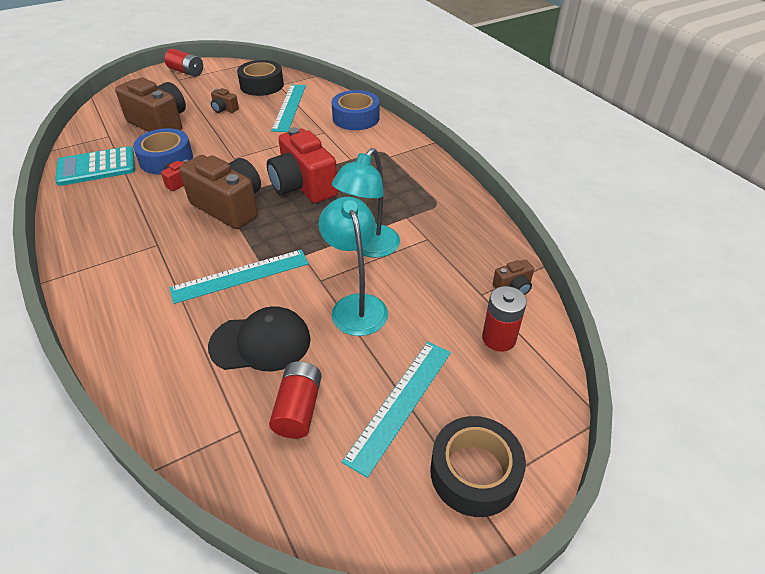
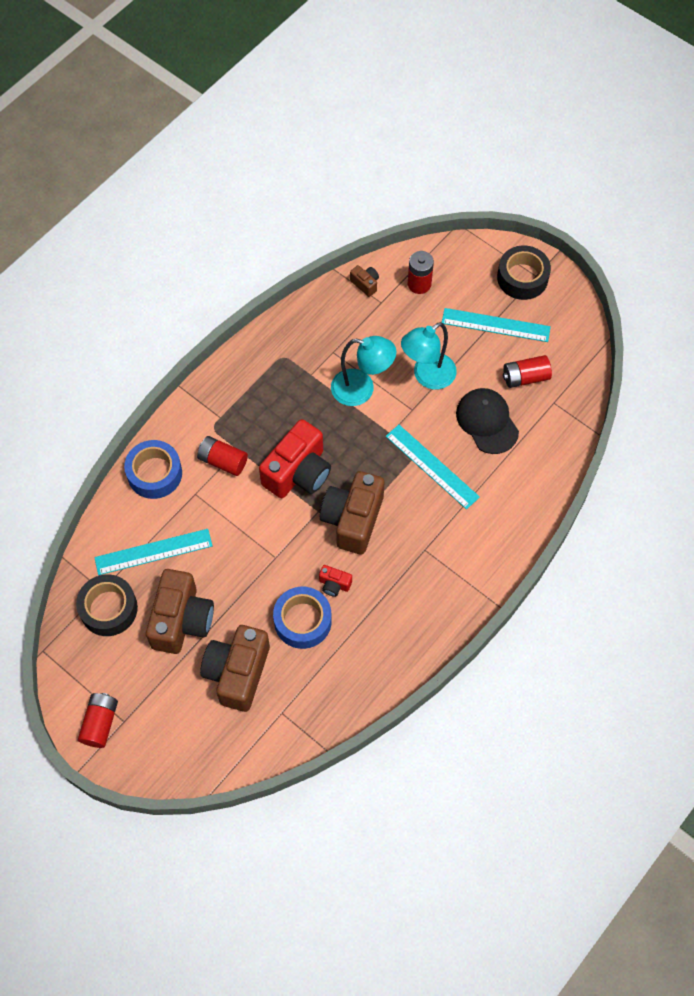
camera: 110 degrees left, 20 degrees up
(96, 167) = (342, 681): turquoise calculator -> none
(224, 109) = (182, 620): brown camera -> brown camera, size x2.28
(344, 149) = (223, 461): none -> red battery

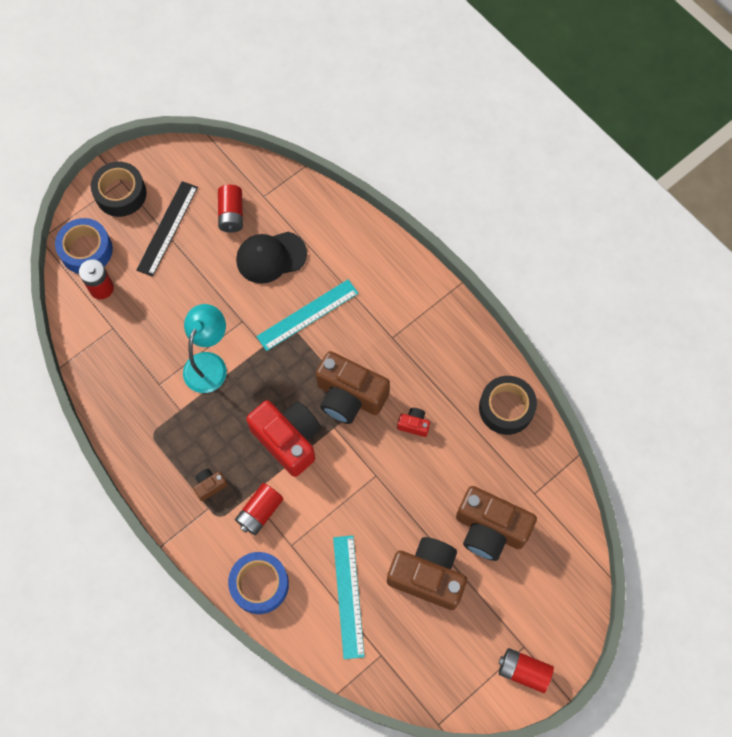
camera: 80 degrees left, 5 degrees up
(108, 609) = (403, 649): black tape -> black tape (506, 408)
(302, 621) = (446, 460): blue tape -> blue tape (86, 250)
(334, 584) = (414, 425): red camera -> red camera turned 105 degrees counterclockwise
(365, 284) = (87, 339): brown camera -> brown camera (210, 485)
(427, 376) = (209, 300): turquoise lamp -> none
(495, 325) = (167, 228): turquoise ruler -> black ruler

